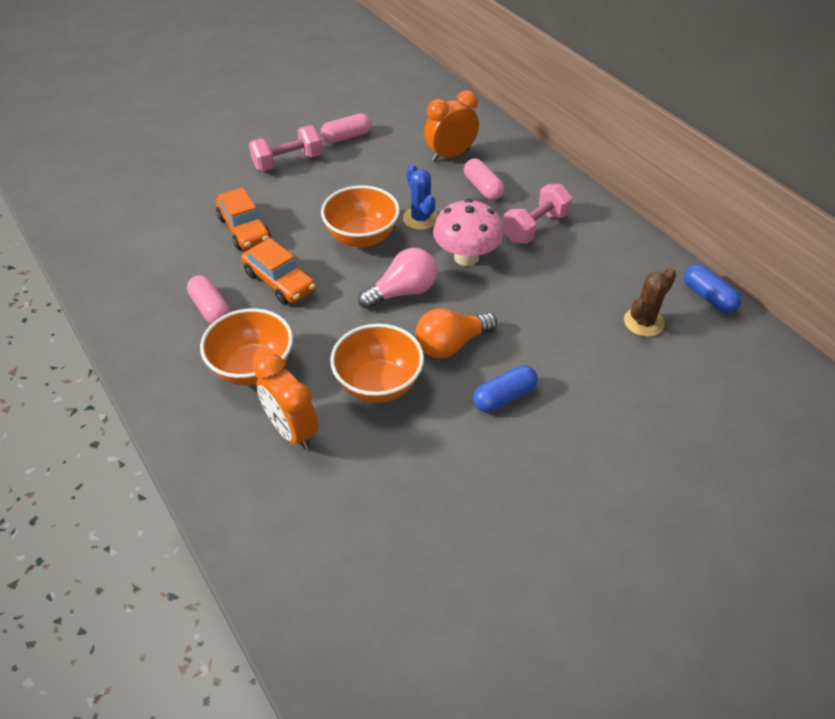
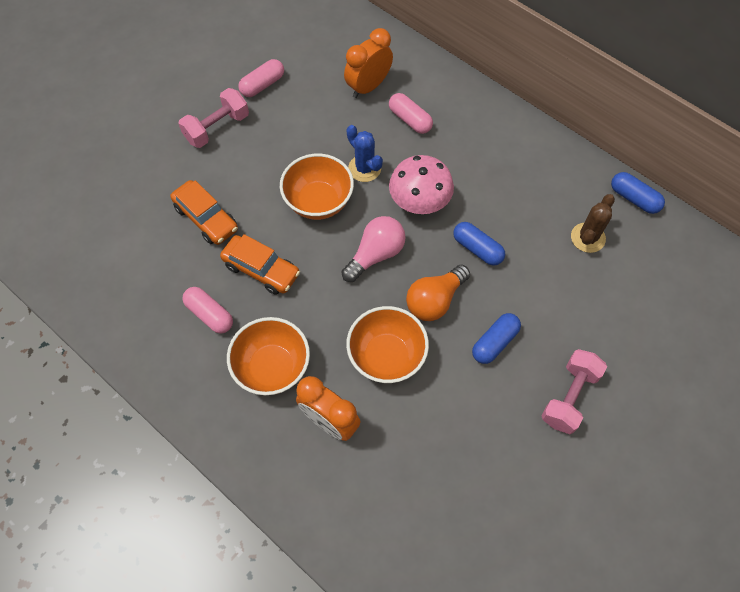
camera: 15 degrees left, 15 degrees up
(515, 308) = (477, 249): none -> blue capsule
(535, 227) = (469, 155): pink dumbbell -> pink dumbbell (569, 397)

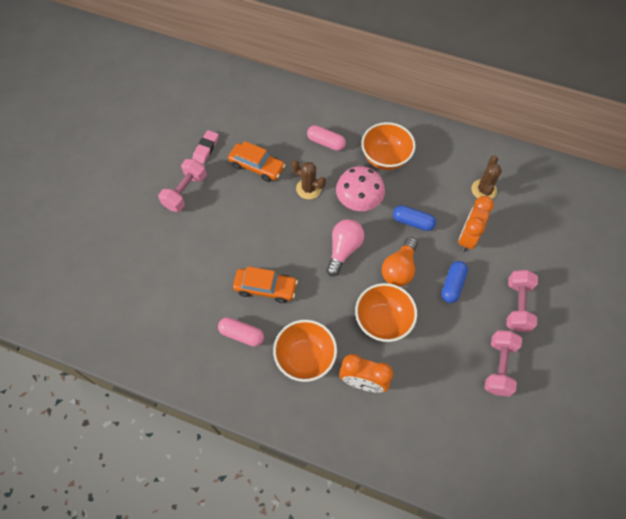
camera: 20 degrees left, 0 degrees up
(206, 218) = (207, 263): orange car -> orange car (257, 166)
(262, 85) = (206, 148): pink capsule -> pink eraser
(318, 202) = (286, 224): orange bowl -> orange bowl (385, 158)
(364, 168) = (308, 188): blue cactus -> brown cactus
(368, 87) = (285, 127): orange clock -> orange clock (468, 238)
(510, 464) = (499, 367): none -> pink dumbbell
(634, 198) = (502, 152): blue capsule -> none

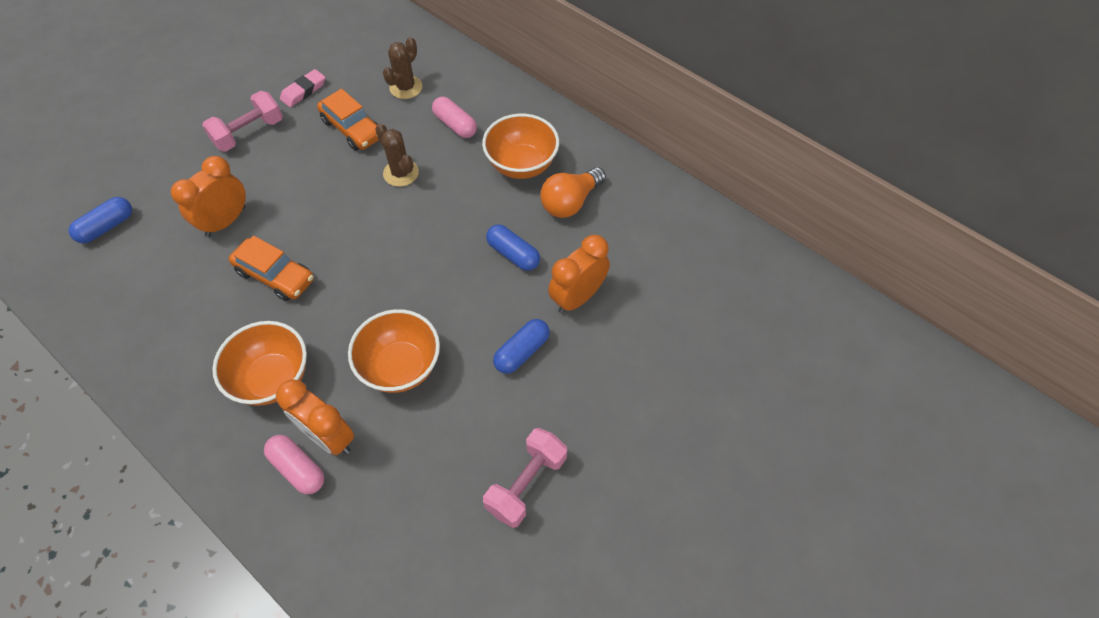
camera: 20 degrees right, 5 degrees down
(125, 293) = (107, 227): none -> blue capsule
(208, 261) = (226, 221): none -> orange clock
(241, 334) = (212, 322): pink capsule -> pink capsule (298, 468)
(343, 249) = (402, 260): pink light bulb -> none
(358, 202) = (455, 208): pink mushroom -> none
(399, 269) = (461, 307): orange light bulb -> orange light bulb (570, 202)
(483, 190) = (634, 243): brown cactus -> brown cactus (406, 87)
(517, 306) = (599, 410): pink dumbbell -> none

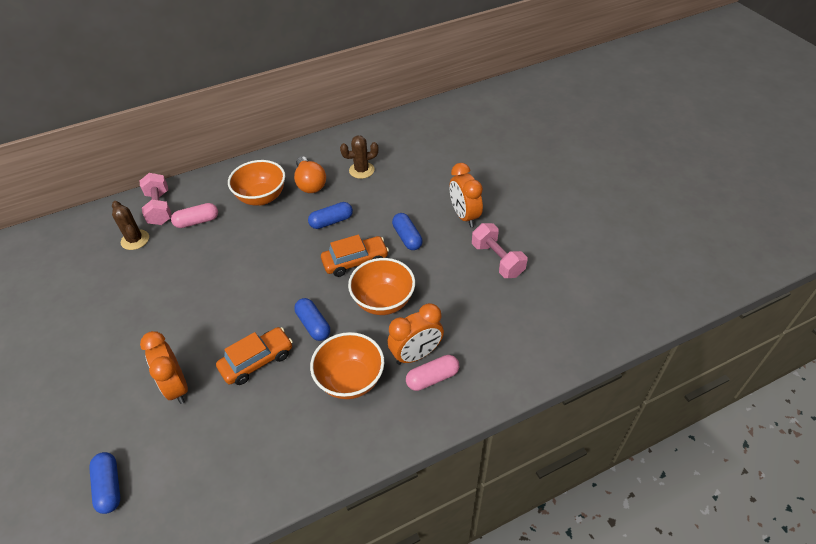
camera: 65 degrees left, 10 degrees down
(249, 133) = (91, 353): pink dumbbell -> pink dumbbell (159, 208)
(303, 91) = (77, 305): pink eraser -> none
(341, 307) = (313, 325): none -> blue capsule
(352, 129) = (148, 281): orange car -> orange car (355, 261)
(401, 173) = (217, 262): brown cactus -> brown cactus (361, 170)
(577, 297) = (383, 201): orange clock -> orange clock (464, 216)

